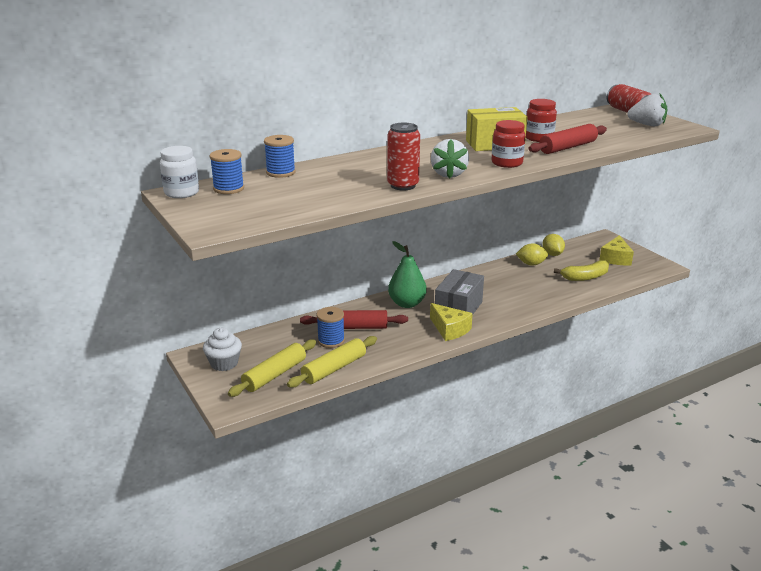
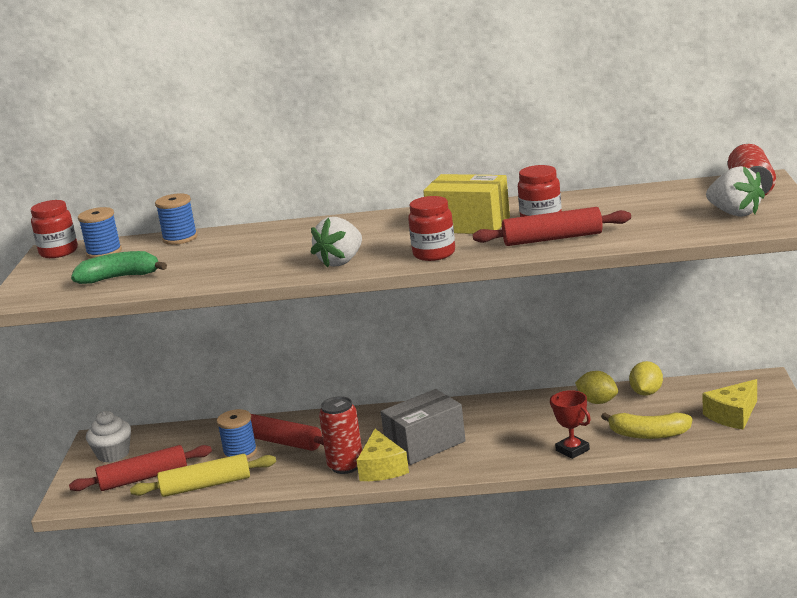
camera: 35 degrees right, 5 degrees down
(181, 193) = (59, 252): white jar -> red jar
(274, 375) = (143, 478): yellow rolling pin -> red rolling pin
(281, 204) = (119, 277): none -> green banana
(403, 185) = (268, 270): red can -> red can (346, 466)
(407, 303) = (374, 425): green pear -> none
(554, 294) = (572, 450): none -> red trophy

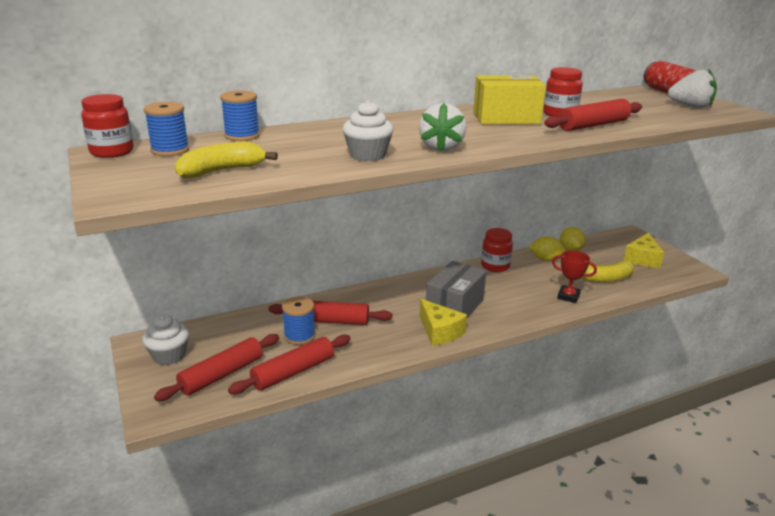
camera: 30 degrees left, 5 degrees up
(119, 277) = (222, 171): green banana -> yellow banana
(206, 485) = (293, 372): yellow rolling pin -> red rolling pin
(260, 267) = (367, 155): none -> white cupcake
(346, 466) = (407, 334): red can -> none
(434, 254) = (516, 139): red jar -> red jar (495, 266)

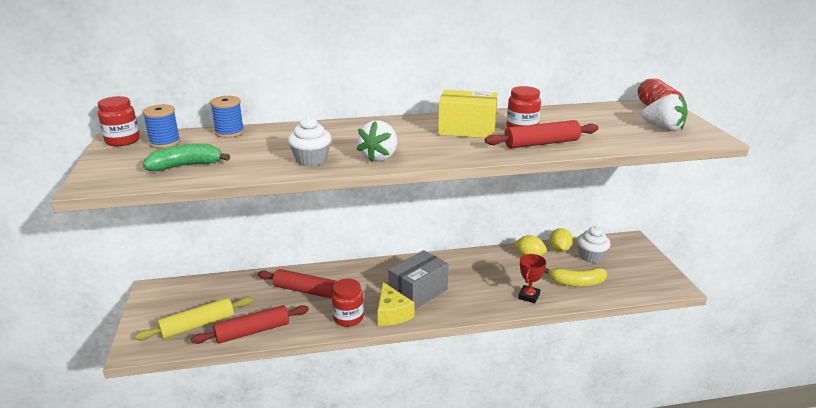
camera: 15 degrees right, 0 degrees up
(169, 355) = (167, 303): white cupcake -> white cupcake (591, 256)
(222, 171) = (186, 166): yellow banana -> green banana
(222, 375) = (197, 325): red rolling pin -> yellow rolling pin
(299, 336) = (274, 300): blue spool -> none
(495, 266) = (477, 258): red jar -> red jar (348, 318)
(568, 296) = (529, 296): red trophy -> red trophy turned 75 degrees clockwise
(642, 258) = (626, 267): yellow cheese -> none

